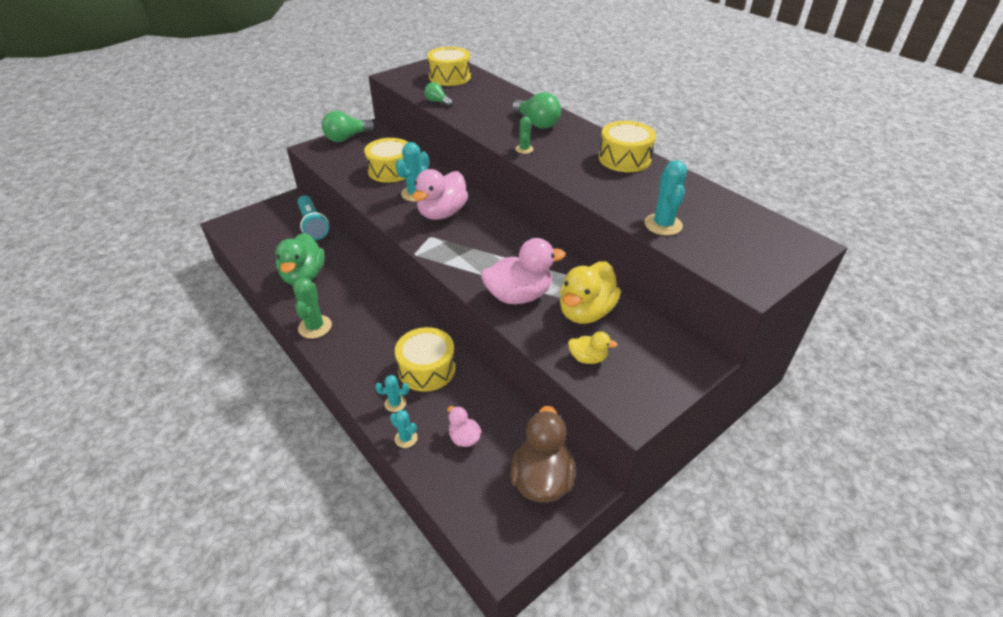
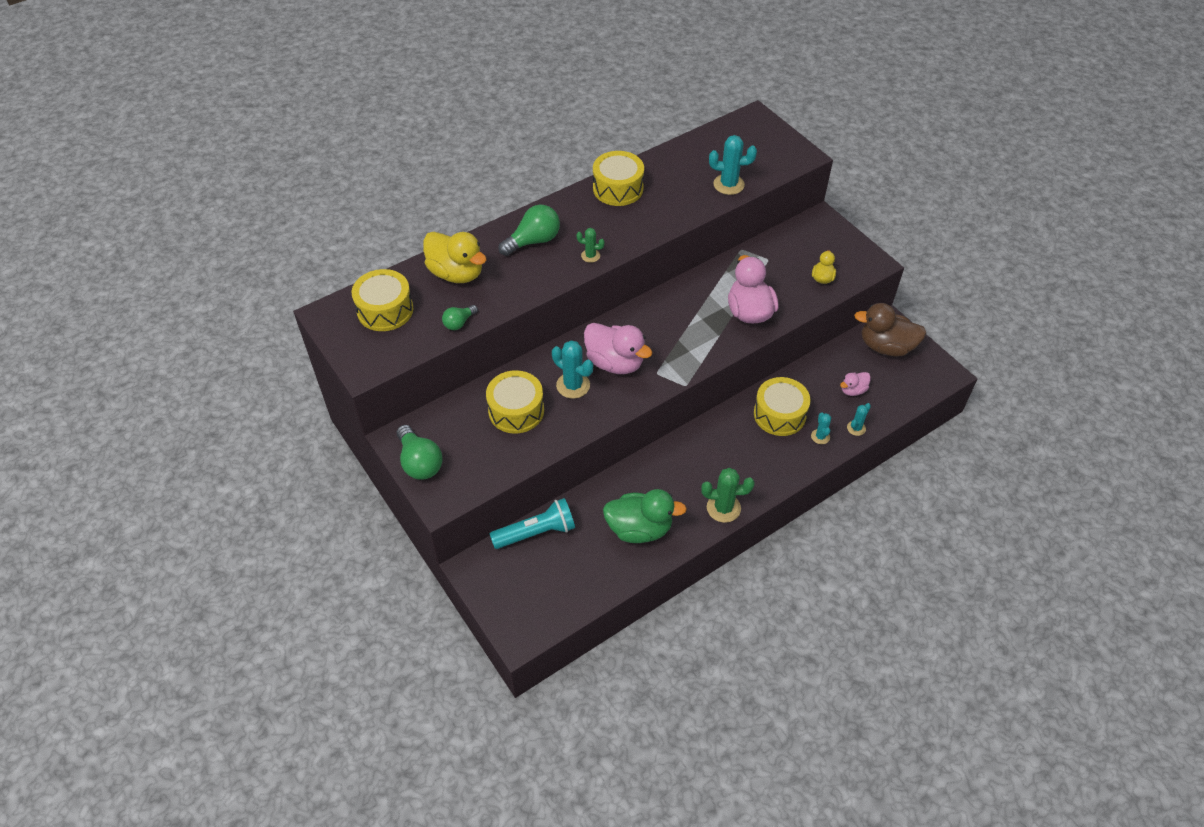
camera: 85 degrees left, 10 degrees up
(585, 312) = (770, 272): yellow duck -> yellow duck (456, 273)

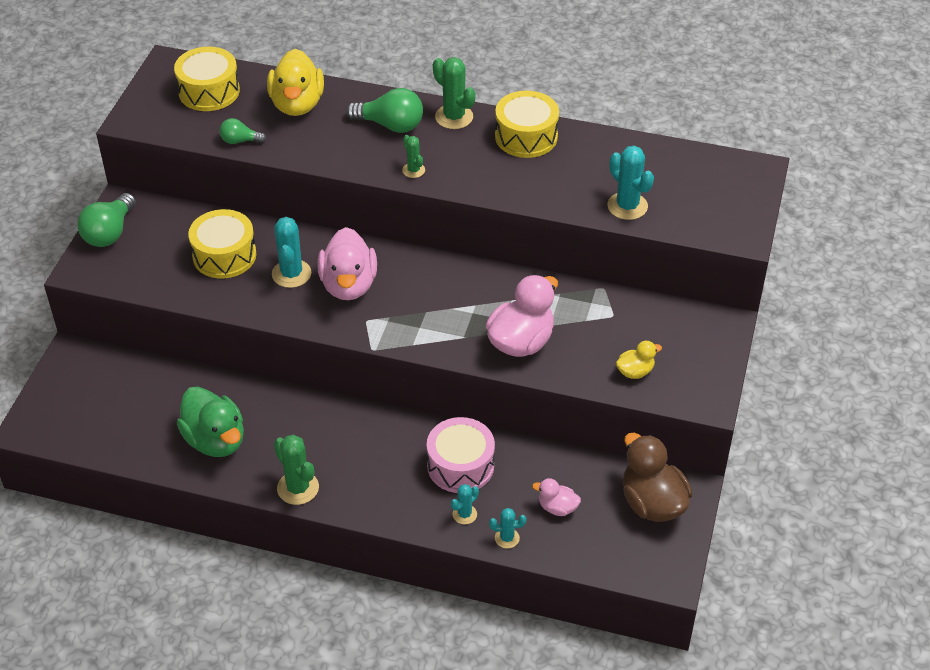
camera: 50 degrees right, 5 degrees down
(536, 532) = (146, 372): turquoise flashlight -> none
(561, 208) = (454, 117): none -> green cactus
(779, 414) = (460, 465): yellow drum -> pink drum

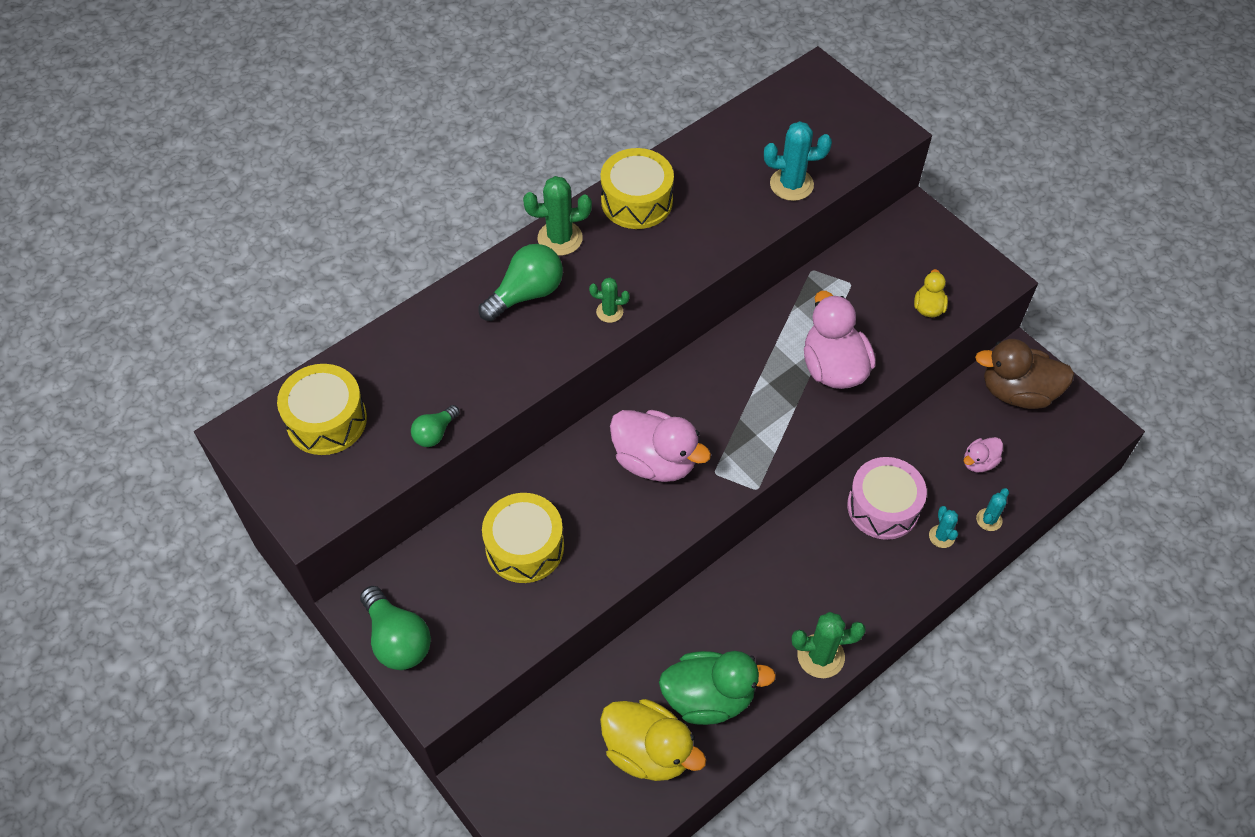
camera: 55 degrees left, 10 degrees up
(291, 274) = (600, 501): turquoise cactus -> none
(297, 104) = (422, 353): yellow duck -> yellow duck (648, 751)

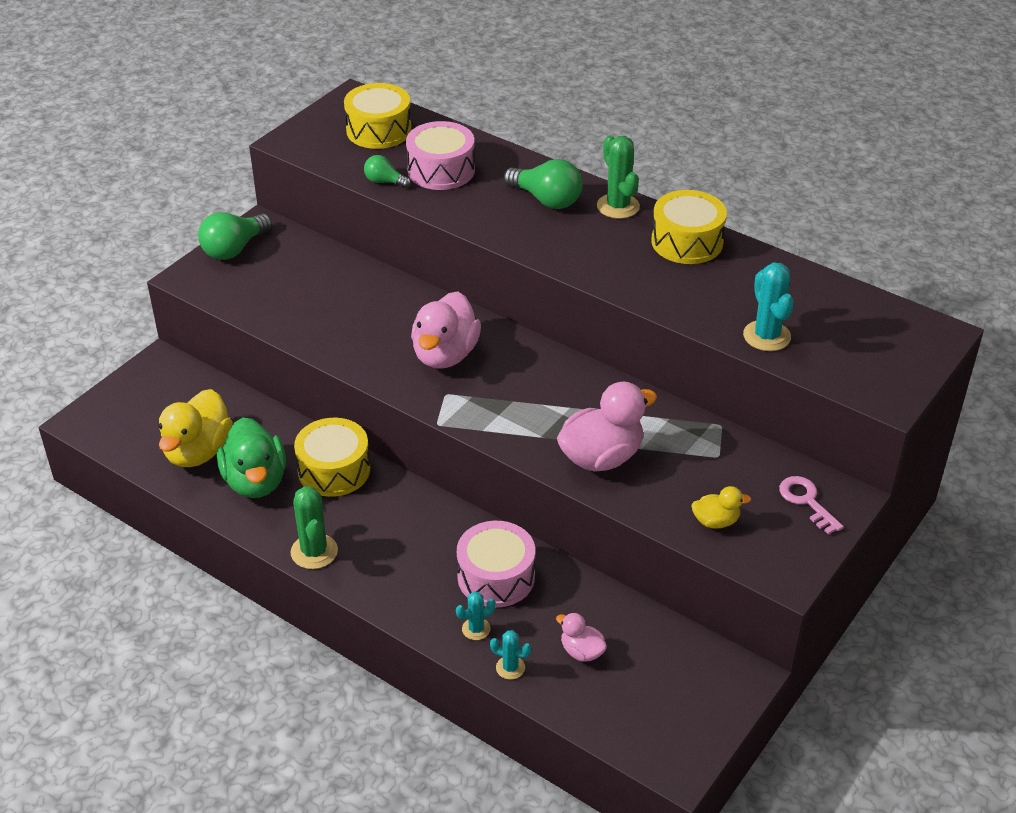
camera: 75 degrees right, 15 degrees down
(434, 375) = (441, 170): none -> pink drum
(525, 547) = (334, 296): yellow drum -> yellow drum (334, 470)
(609, 312) = (548, 248): green cactus -> none
(917, 241) = (806, 501): none -> pink key
(1017, 392) = (692, 678): brown duck -> none

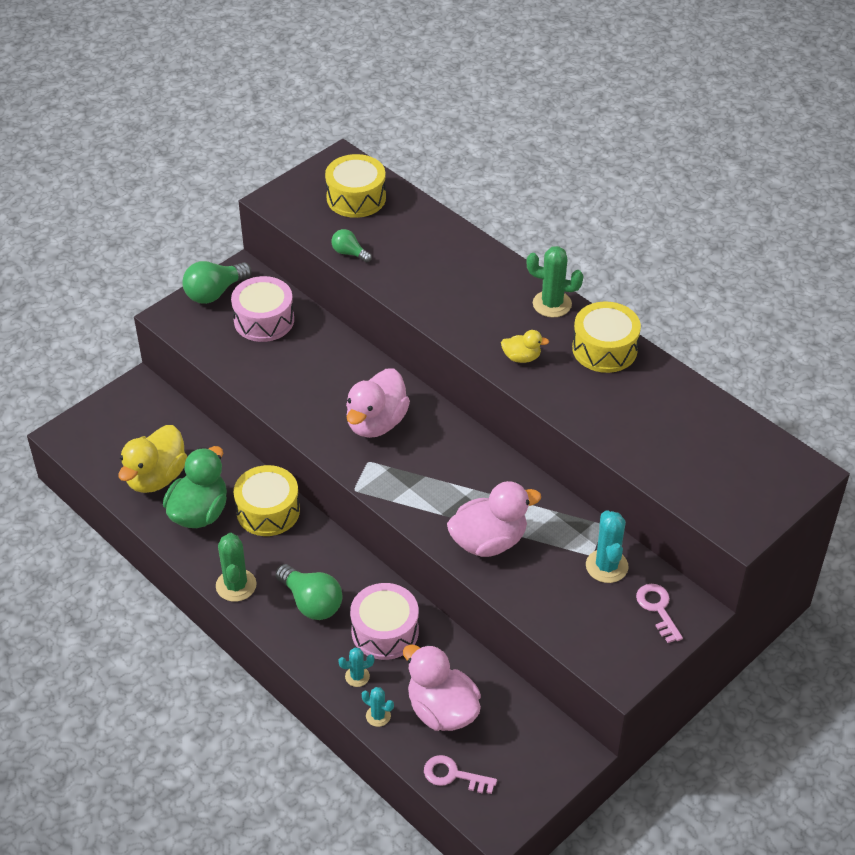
camera: 10 degrees right, 5 degrees up
(255, 481) = (199, 512): green duck -> green duck turned 150 degrees counterclockwise
(441, 170) = (402, 247): pink drum -> pink drum (264, 320)
(546, 200) = (489, 289): green light bulb -> green light bulb (311, 602)
(581, 651) = (442, 710): pink duck -> pink duck, size x1.97
(613, 719) = (453, 775): none -> pink key
(618, 206) = (552, 304): green cactus -> green cactus turned 60 degrees counterclockwise
(716, 521) = (572, 616): yellow duck -> yellow duck (521, 357)
(766, 336) = (649, 454): turquoise cactus -> turquoise cactus (606, 566)

